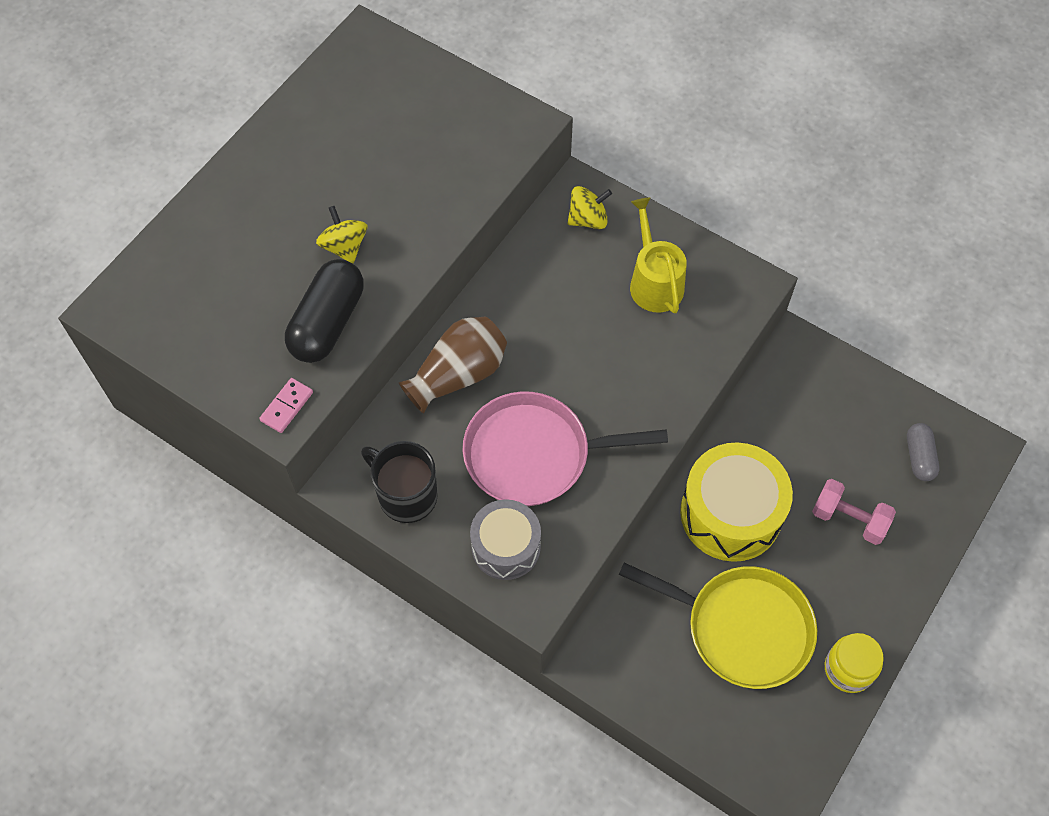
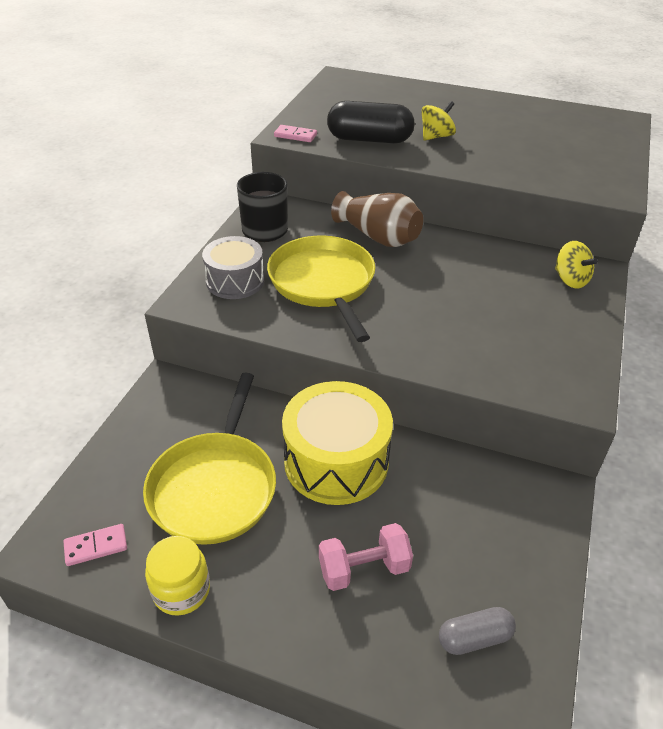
camera: 75 degrees right, 20 degrees down
(533, 454) = (323, 283): pink pan -> yellow pan
(654, 281) = (534, 327): yellow watering can -> none
(792, 742) = (96, 546): none -> pink domino
(849, 519) = (364, 568): pink dumbbell -> pink dumbbell turned 60 degrees clockwise

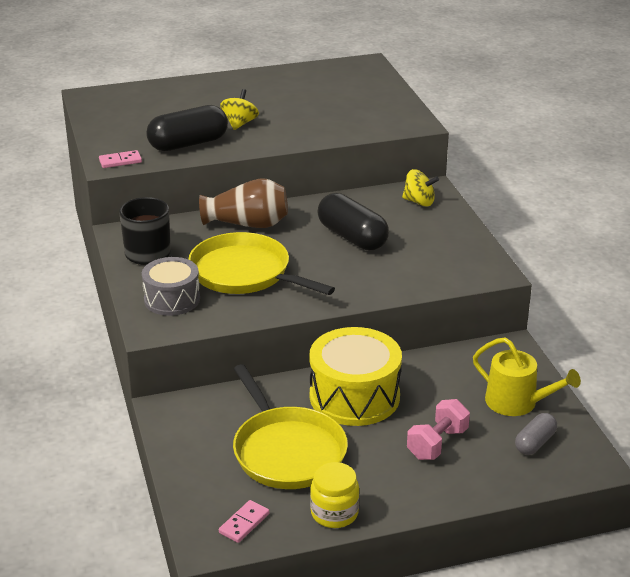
camera: 35 degrees left, 10 degrees down
(462, 289) = (352, 237): none -> black capsule
(501, 568) = (517, 403): none -> yellow watering can

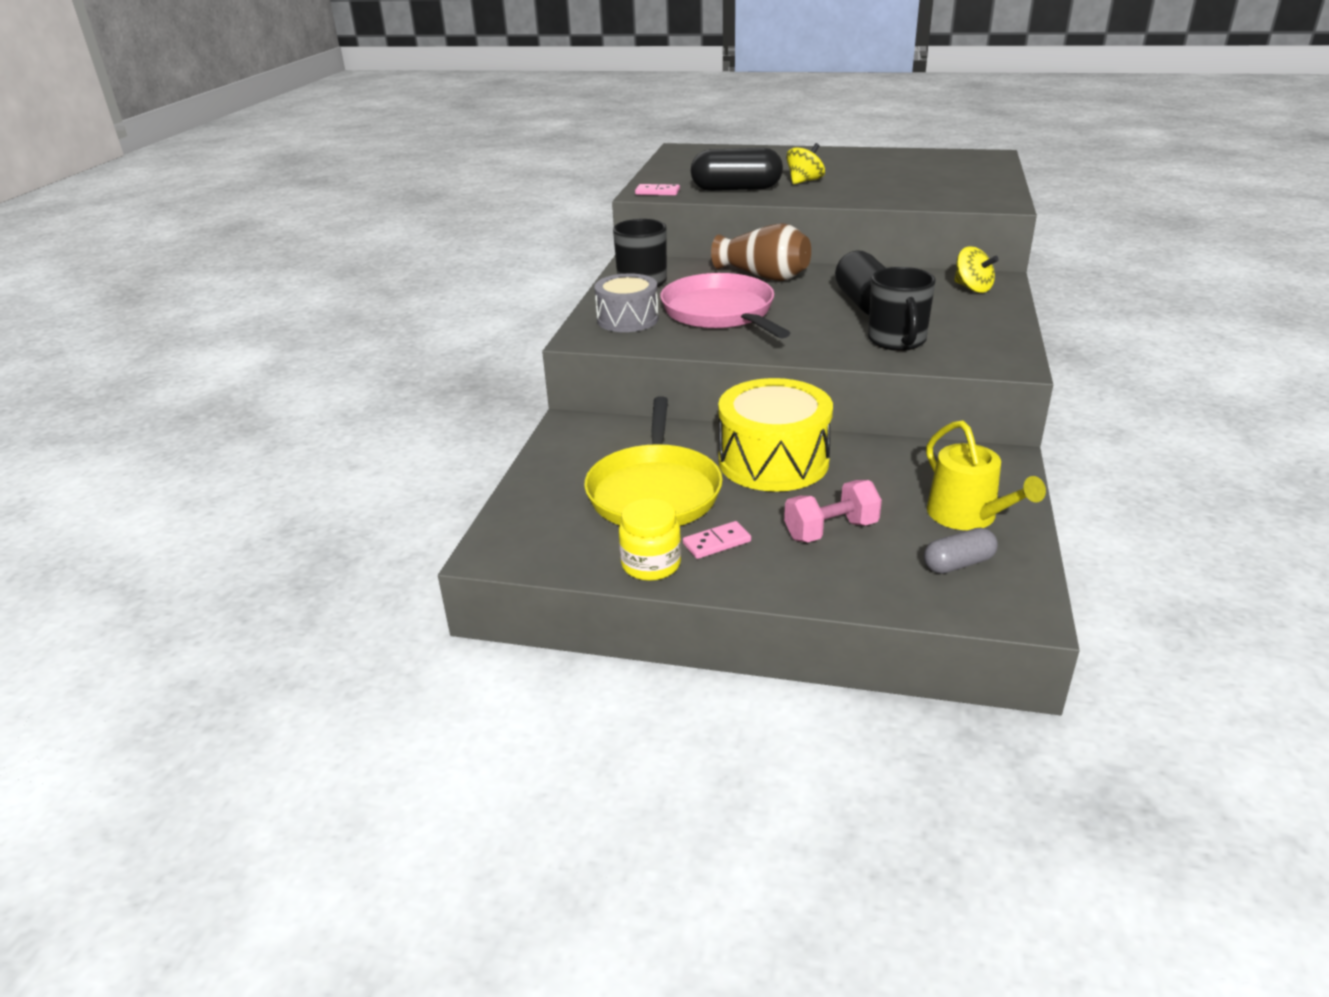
camera: 30 degrees right, 0 degrees up
(244, 273) = (720, 312): yellow pan -> pink pan
(244, 523) = (548, 544): pink domino -> pink domino (716, 542)
(402, 270) = (897, 341): none -> black mug

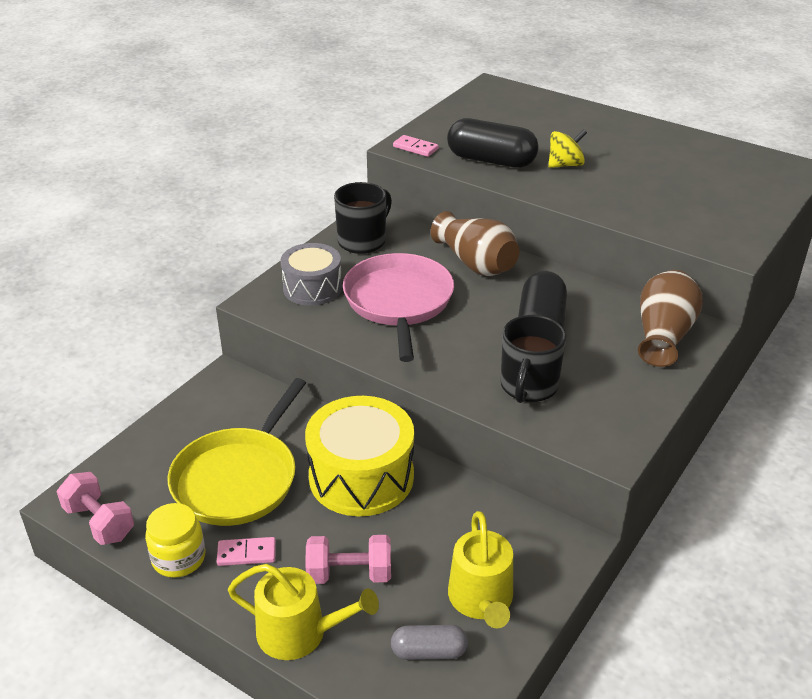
camera: 20 degrees right, 5 degrees up
(539, 560) = (99, 522): none -> pink dumbbell
(827, 585) = (300, 633): none -> yellow watering can
(972, 288) = (663, 335): yellow spinning top -> brown vase

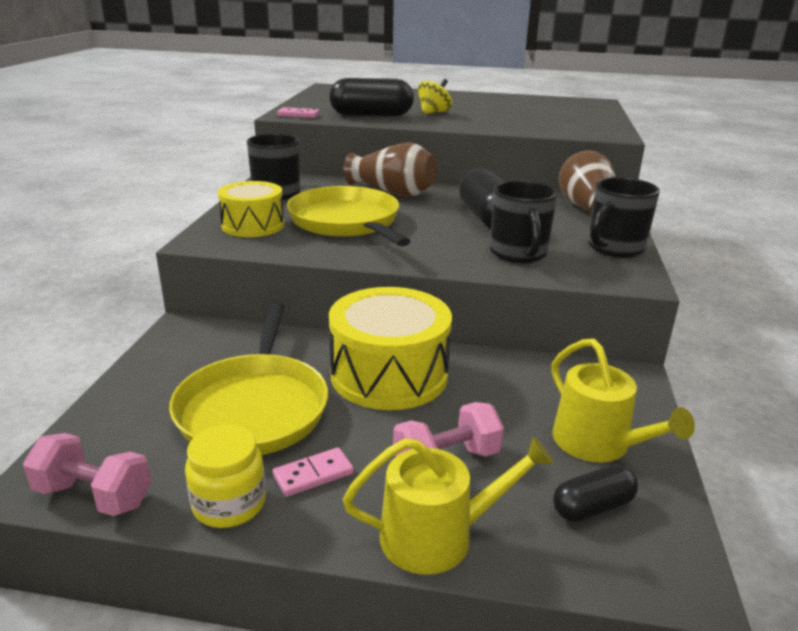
camera: 25 degrees left, 10 degrees down
(312, 288) = (253, 225): grey drum -> yellow drum
(399, 302) = (346, 222): pink pan -> yellow pan
(429, 652) = (592, 507): grey capsule -> black capsule
(633, 403) = (614, 248): none -> black mug

